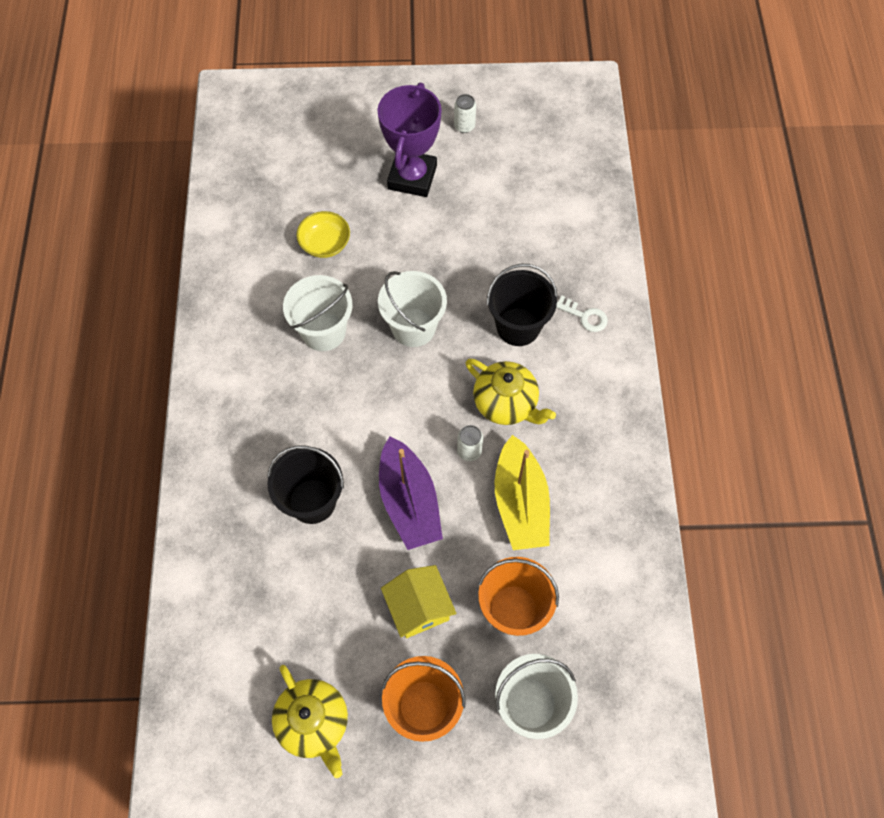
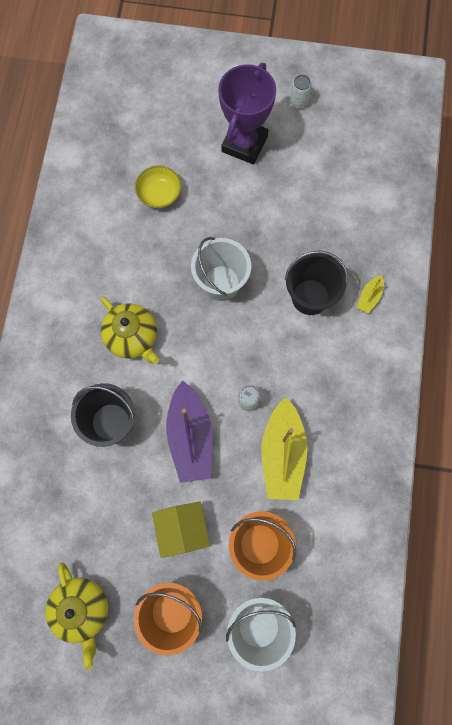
camera: 10 degrees right, 10 degrees up
(323, 331) = (145, 274): white bucket -> none
(506, 403) = (287, 365): yellow teapot -> yellow teapot (132, 337)
(585, 316) = (369, 297): white key -> yellow boat

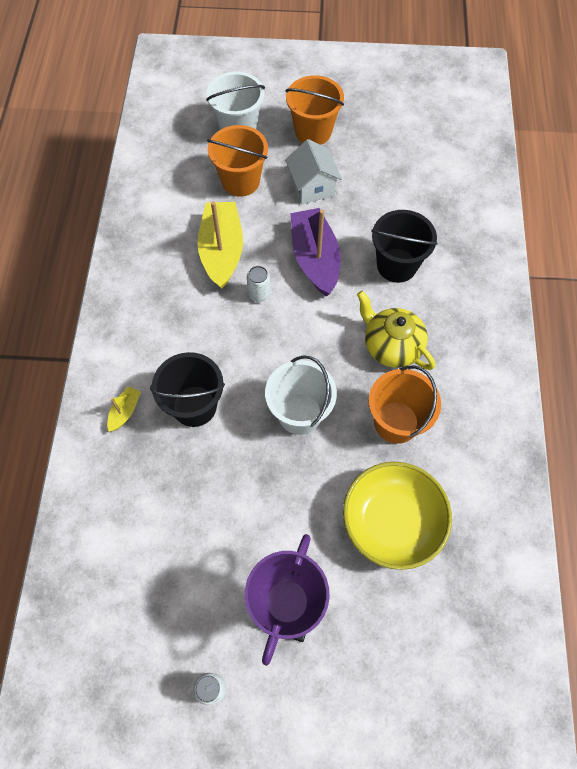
camera: 175 degrees right, 10 degrees down
(82, 609) = (390, 128): yellow teapot -> none
(141, 269) = (396, 422): none -> orange bucket
(159, 194) = (392, 522): yellow bowl -> yellow bowl, size x1.74
(182, 529) = (312, 187): yellow house -> white house

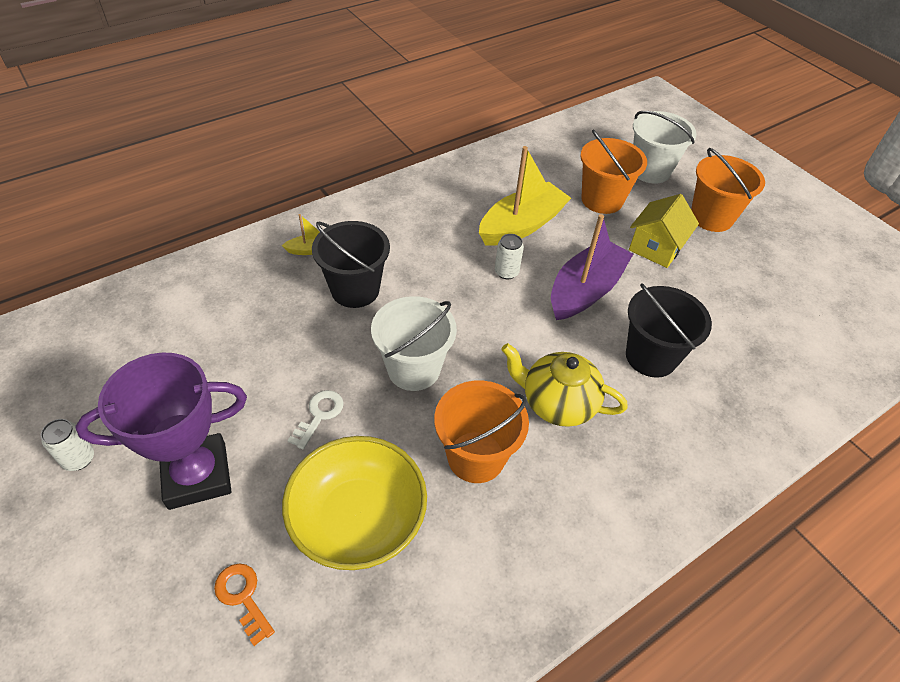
camera: 50 degrees right, 15 degrees down
(294, 499) = (319, 415): none -> white key
(312, 187) = (656, 248): white house -> yellow house
(391, 346) = (557, 403): yellow teapot -> yellow teapot turned 75 degrees counterclockwise
(400, 623) = (243, 597): none -> orange key

